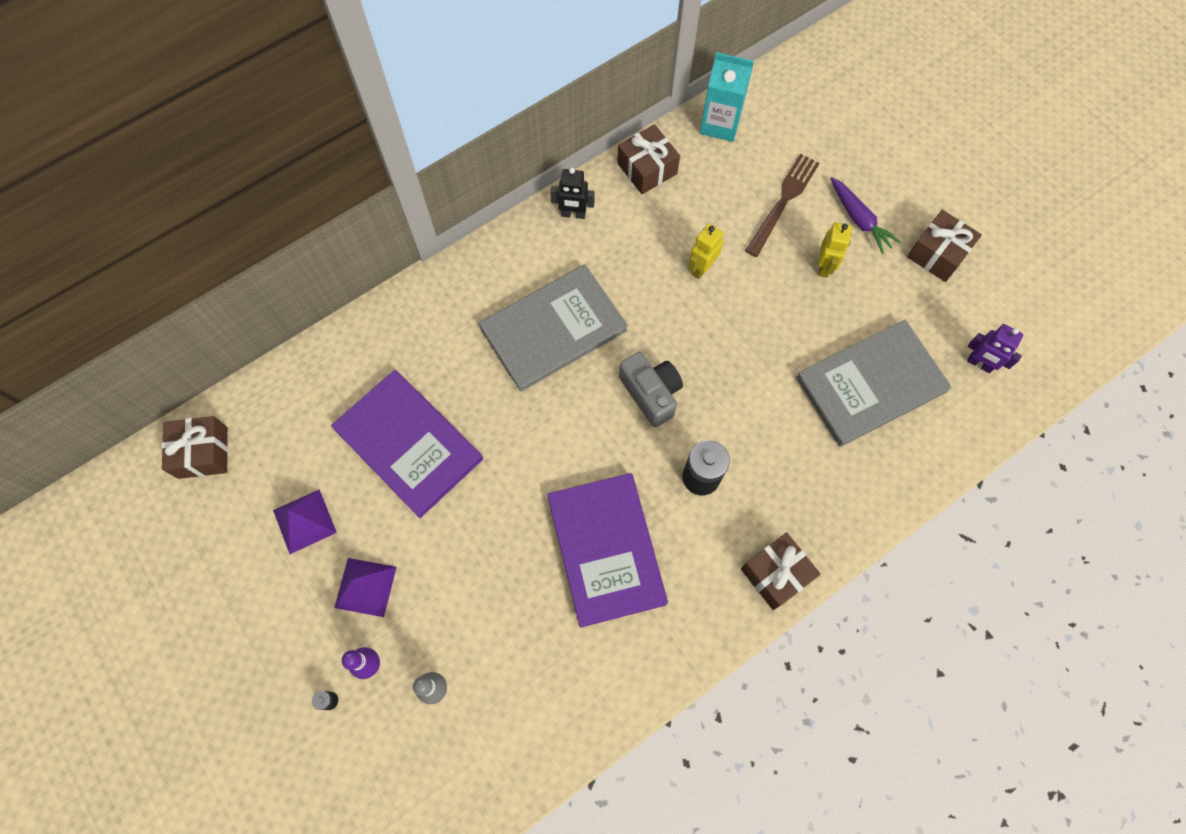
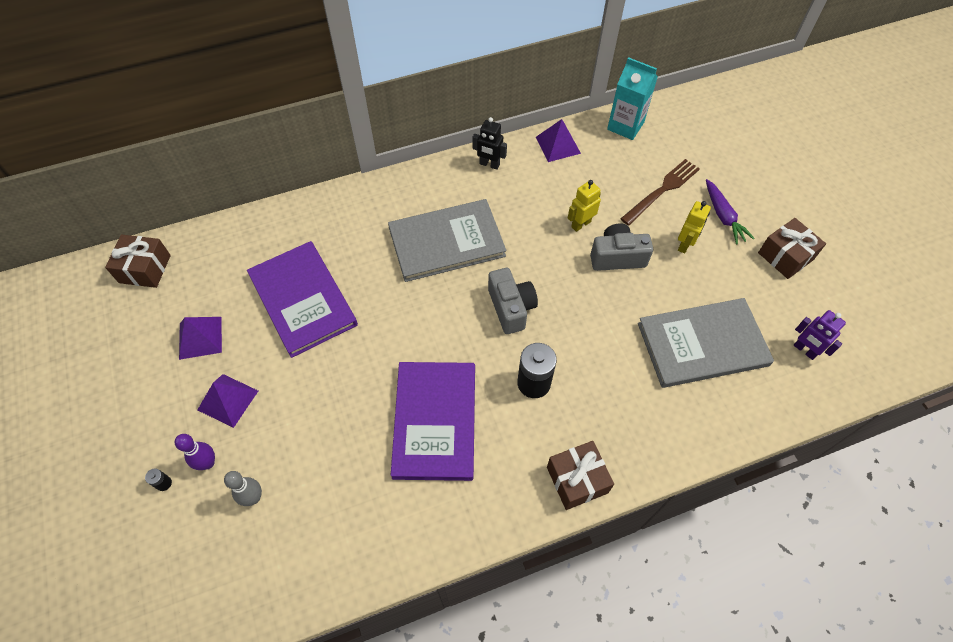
camera: 15 degrees right, 10 degrees down
(647, 168) = (557, 145): brown gift -> purple pyramid
(753, 300) = (617, 257): none -> grey camera

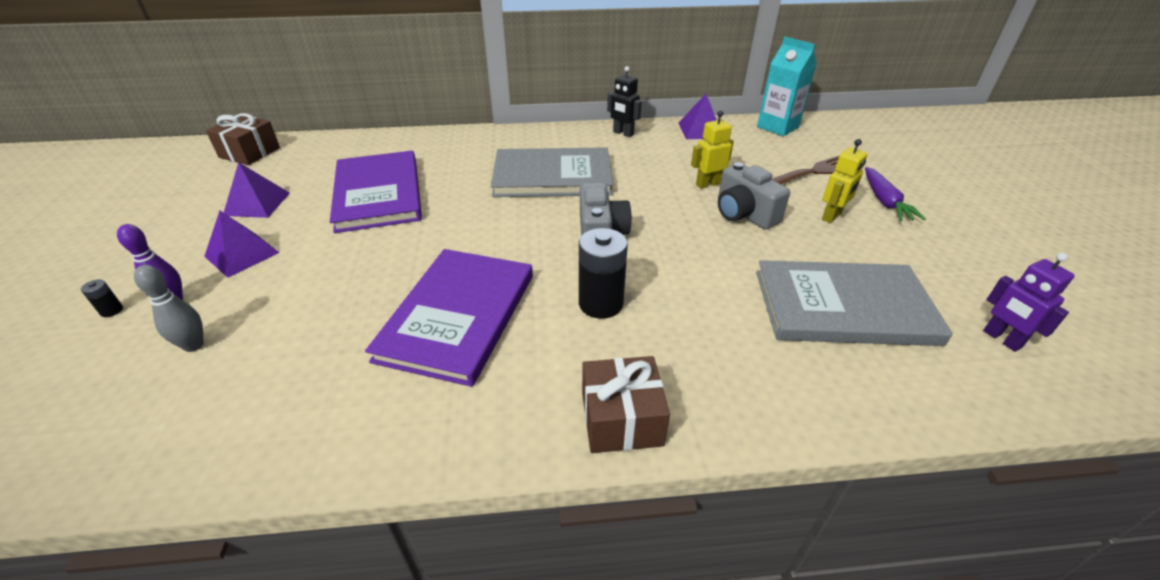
camera: 15 degrees right, 20 degrees down
(617, 257) = (744, 214): grey camera -> grey camera turned 135 degrees counterclockwise
(785, 256) = (969, 245): brown gift -> none

